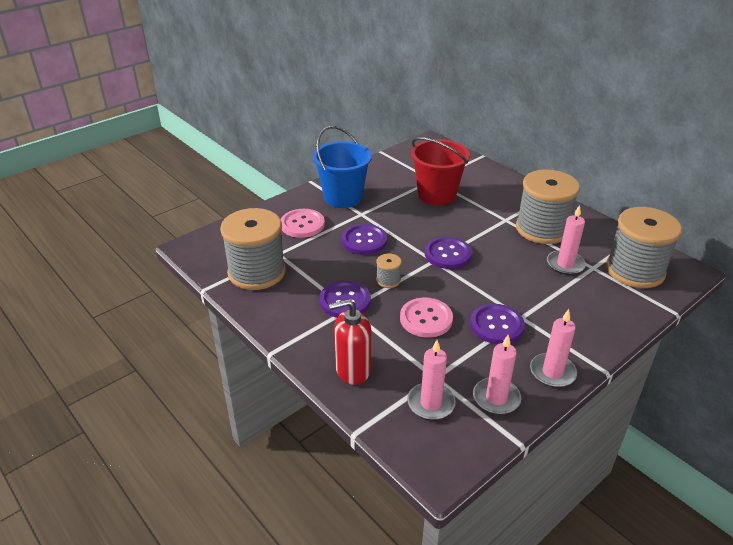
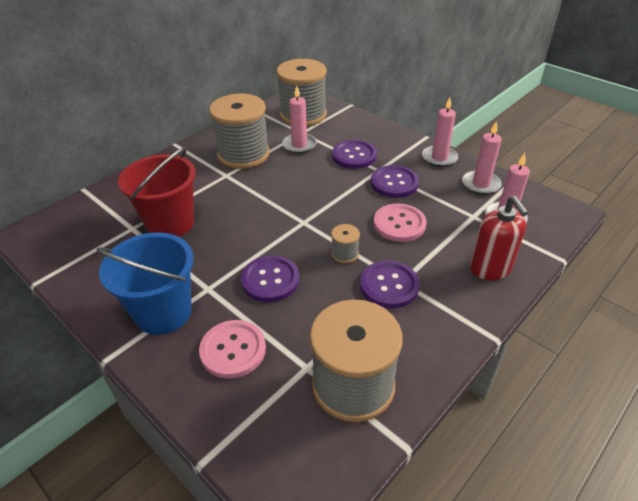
camera: 95 degrees left, 5 degrees up
(448, 254) = (291, 212): purple button -> purple button (354, 156)

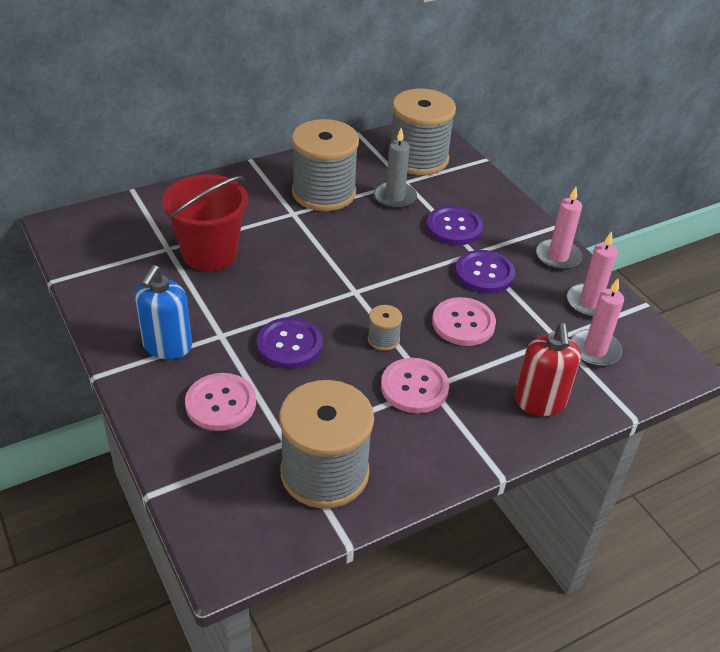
camera: 15 degrees right, 0 degrees up
(163, 312) = (167, 346): blue bucket -> blue soap dispenser
(299, 145) = (395, 197): pink candle -> grey candle
(389, 285) = (414, 387): purple button -> pink button

